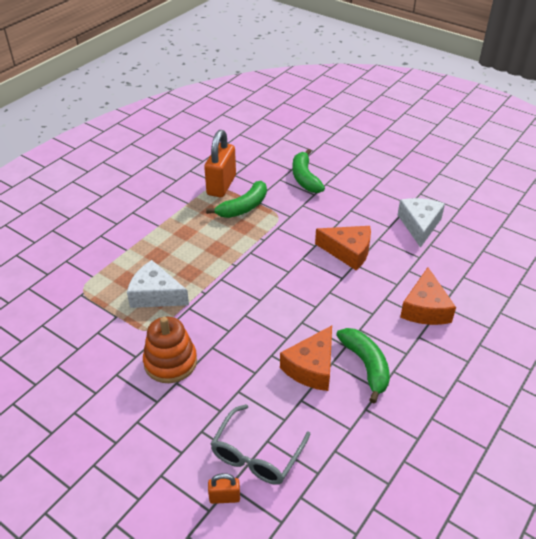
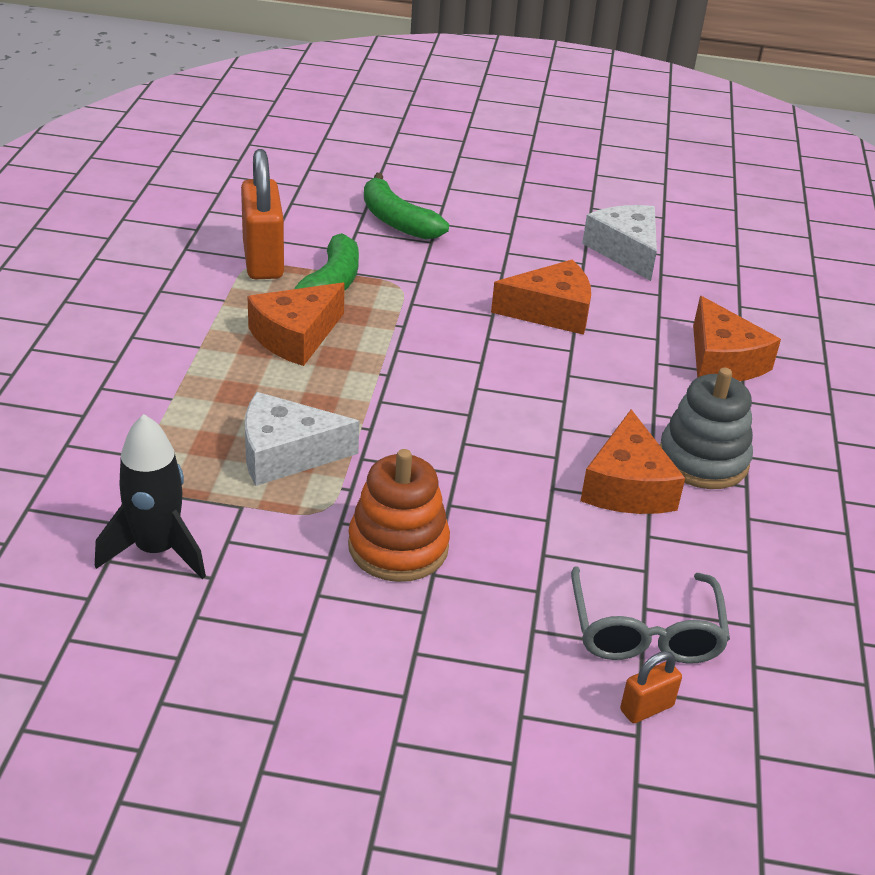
camera: 30 degrees left, 5 degrees down
(64, 327) = (157, 550): none -> black rocket
(206, 232) = (296, 336): none -> orange cheese
(366, 365) = (703, 460): green banana -> grey stacking toy

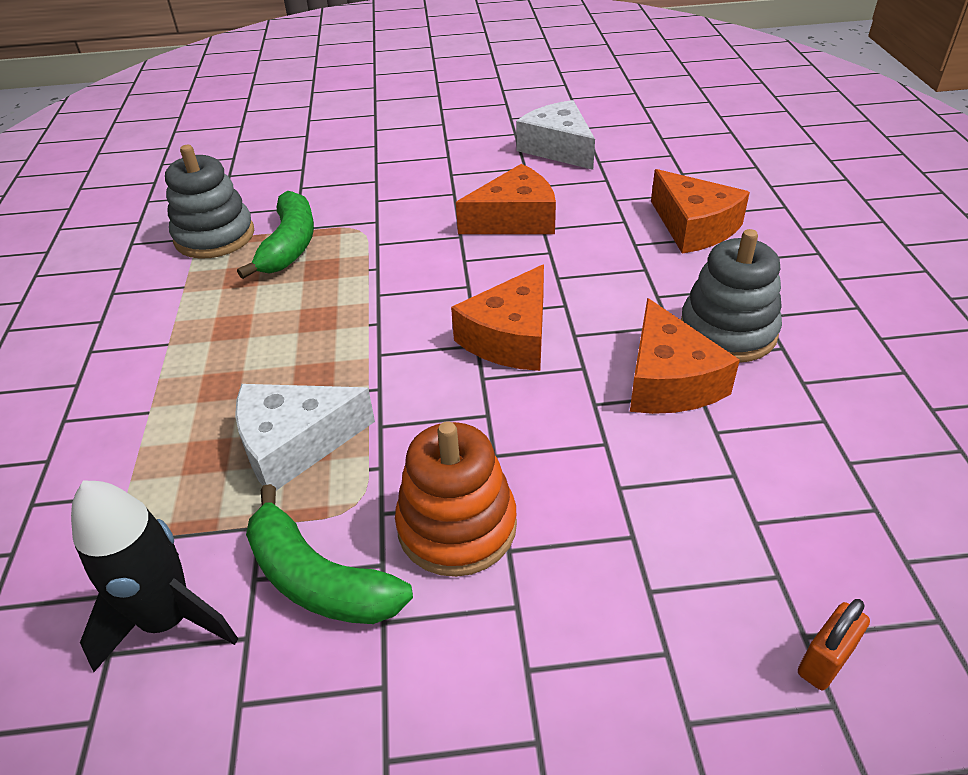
camera: 10 degrees left, 5 degrees up
(263, 260) = (214, 236): orange padlock -> grey stacking toy
(296, 336) = (269, 307): orange cheese -> orange cheese (510, 337)
(397, 221) = (337, 169): green banana -> green banana (318, 579)
(645, 630) = (770, 552): grey glasses -> none

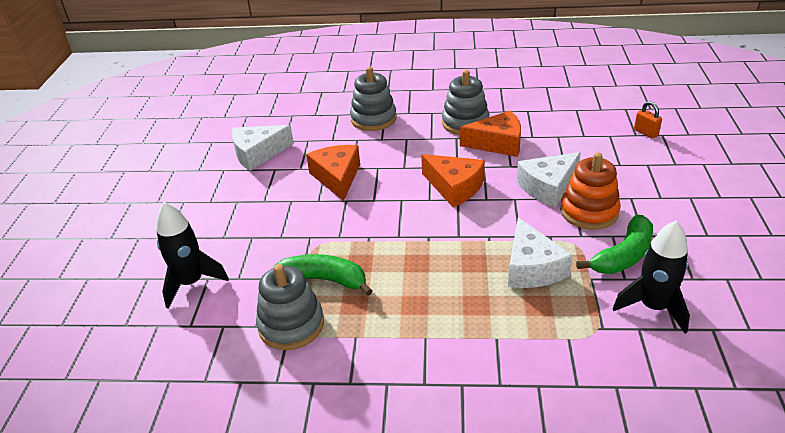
camera: 80 degrees left, 5 degrees down
(295, 160) = (191, 283): none -> black rocket
(532, 460) = (548, 187): none -> white cheese
(694, 227) = (373, 119): orange cheese -> grey stacking toy

